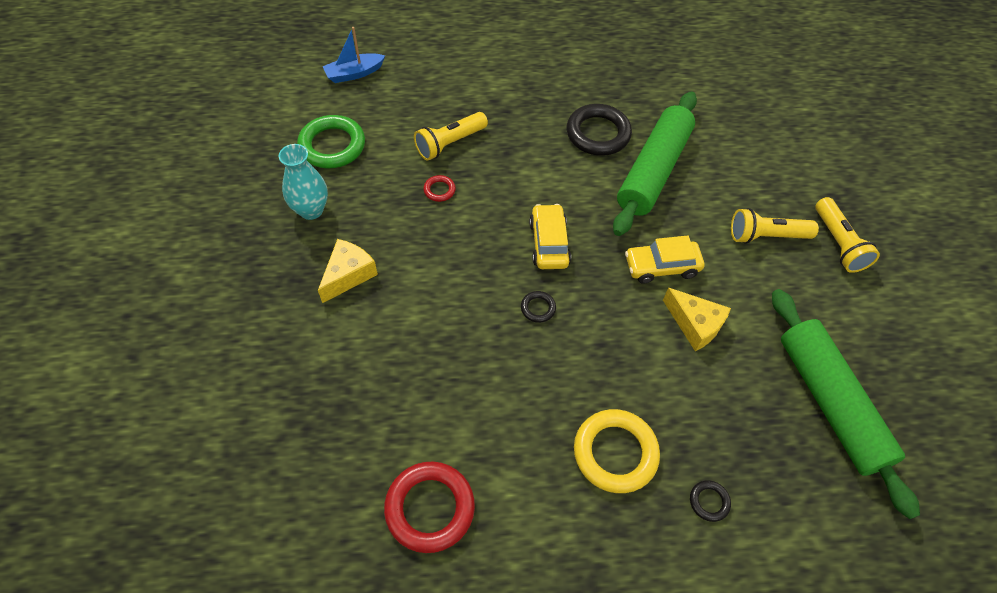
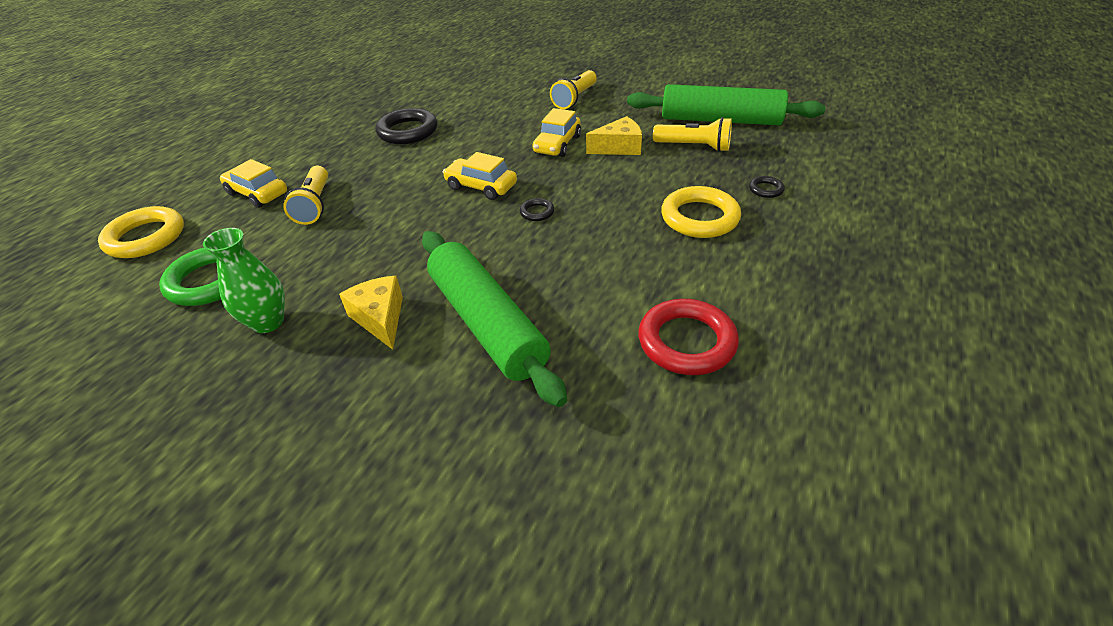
camera: 55 degrees left, 15 degrees down
(311, 210) = (268, 322): turquoise vase -> green vase
(354, 73) = (146, 237): blue boat -> yellow ring
(439, 190) = (356, 227): red ring -> none
(441, 97) = (257, 193): none -> yellow car
(653, 171) = (471, 120): green rolling pin -> green rolling pin (487, 324)
(838, 243) = (606, 78): yellow flashlight -> yellow flashlight (694, 146)

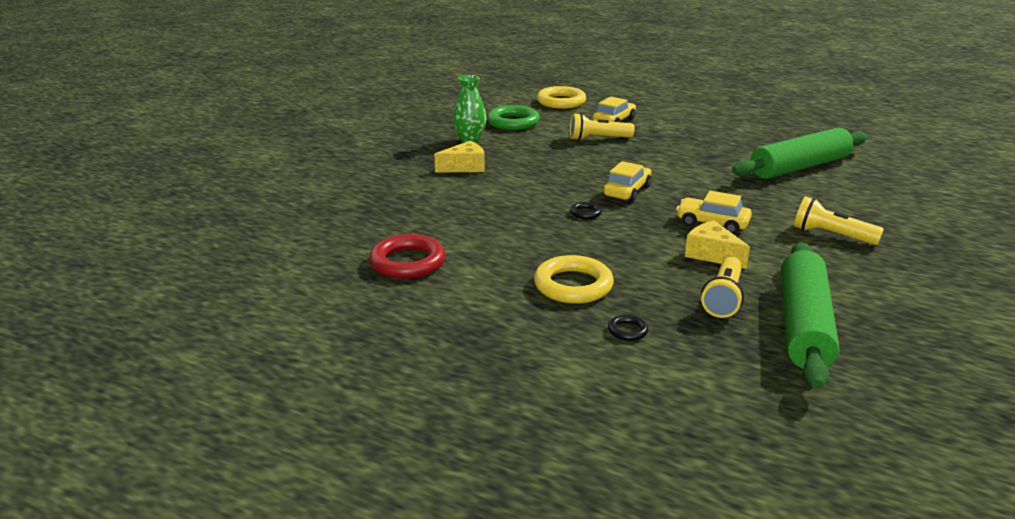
camera: 90 degrees right, 15 degrees down
(408, 131) = (724, 160): black ring -> none
(487, 324) = (449, 197): green rolling pin -> green rolling pin (799, 167)
(619, 147) = (712, 254): yellow cheese -> yellow cheese turned 150 degrees clockwise

